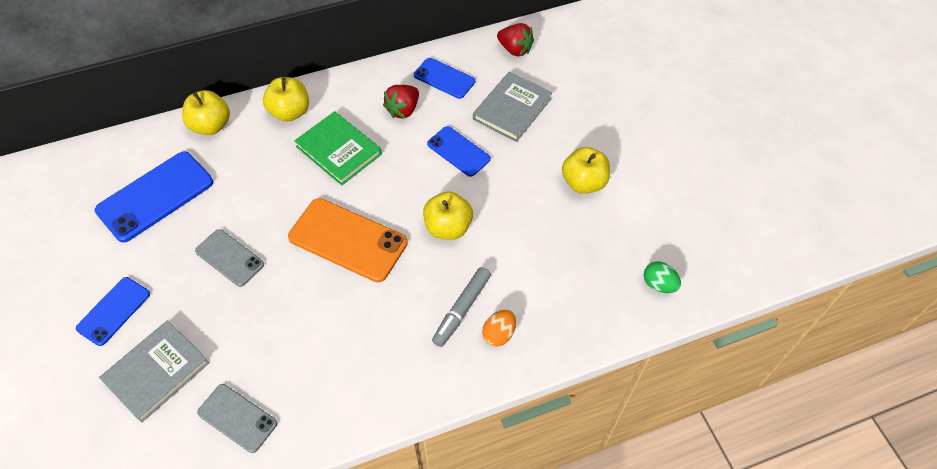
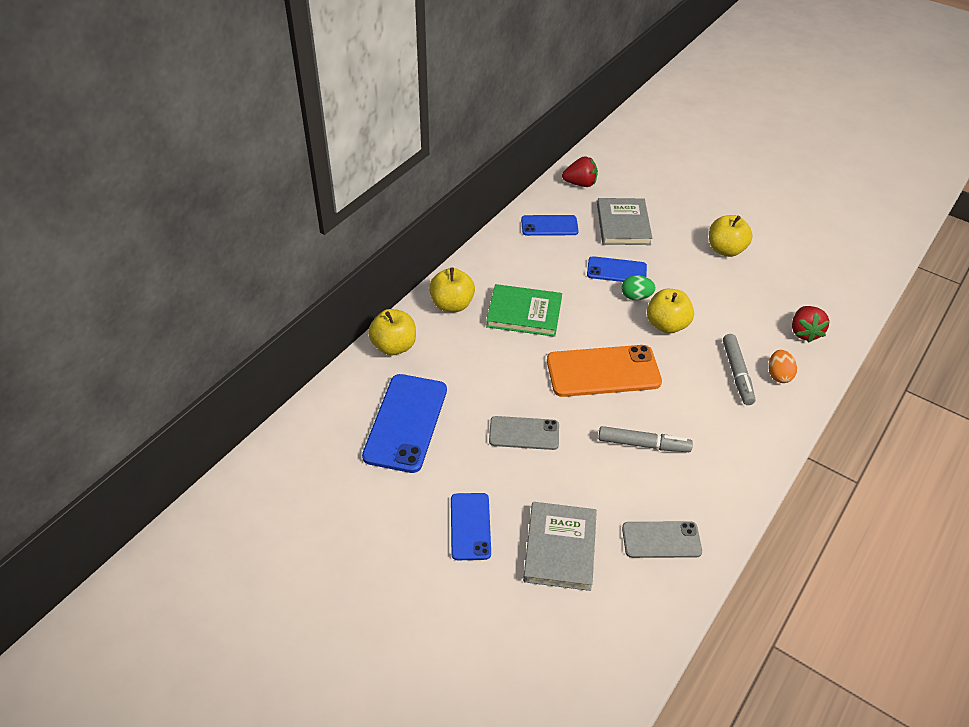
camera: 35 degrees left, 10 degrees down
(311, 326) = (643, 444): none -> grey marker
(403, 110) = (542, 261): red strawberry -> red strawberry (804, 332)
(659, 284) = (841, 289): green egg -> green egg (636, 297)

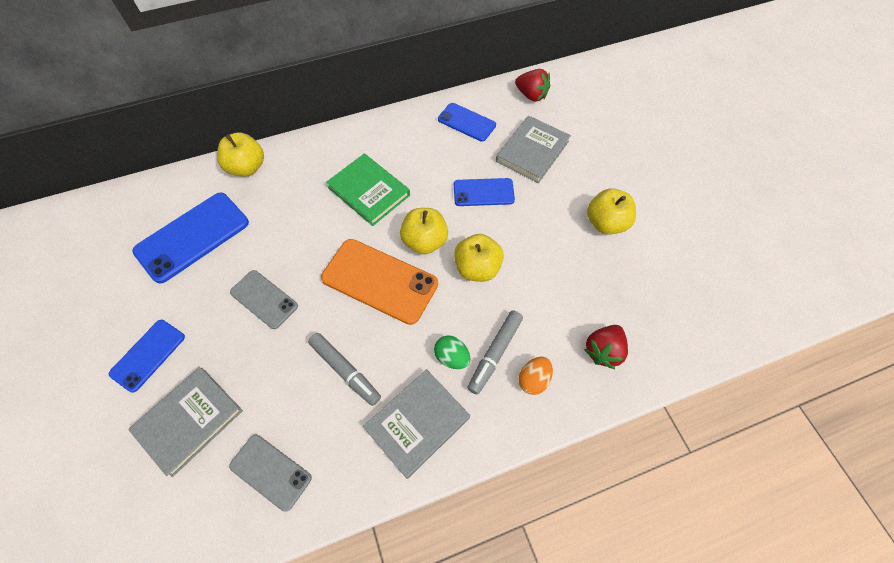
camera: 35 degrees right, 15 degrees up
(452, 304) = (322, 154): yellow apple -> yellow apple (424, 241)
(616, 271) = (483, 192): blue phone -> blue phone turned 45 degrees counterclockwise
(636, 297) = (476, 226): green egg -> green egg (452, 357)
(731, 447) = (417, 423): none -> grey book

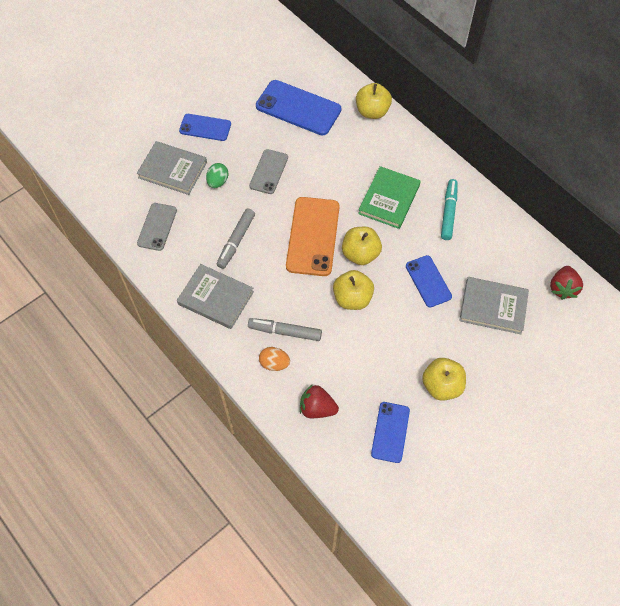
camera: 70 degrees right, 0 degrees up
(411, 147) = (448, 212): none -> turquoise marker
(452, 357) = (271, 304): green egg -> green egg (218, 182)
(466, 122) = (499, 245): blue phone -> blue phone (390, 432)

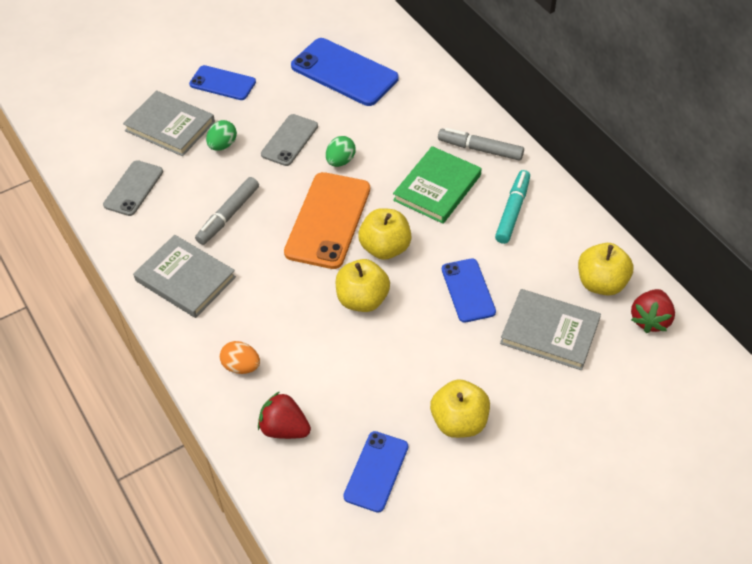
camera: 10 degrees right, 10 degrees down
(285, 331) = (264, 329): grey marker -> grey marker (480, 149)
(311, 185) = (340, 161): none -> green egg
(372, 111) = (437, 85): yellow apple -> yellow apple (601, 283)

